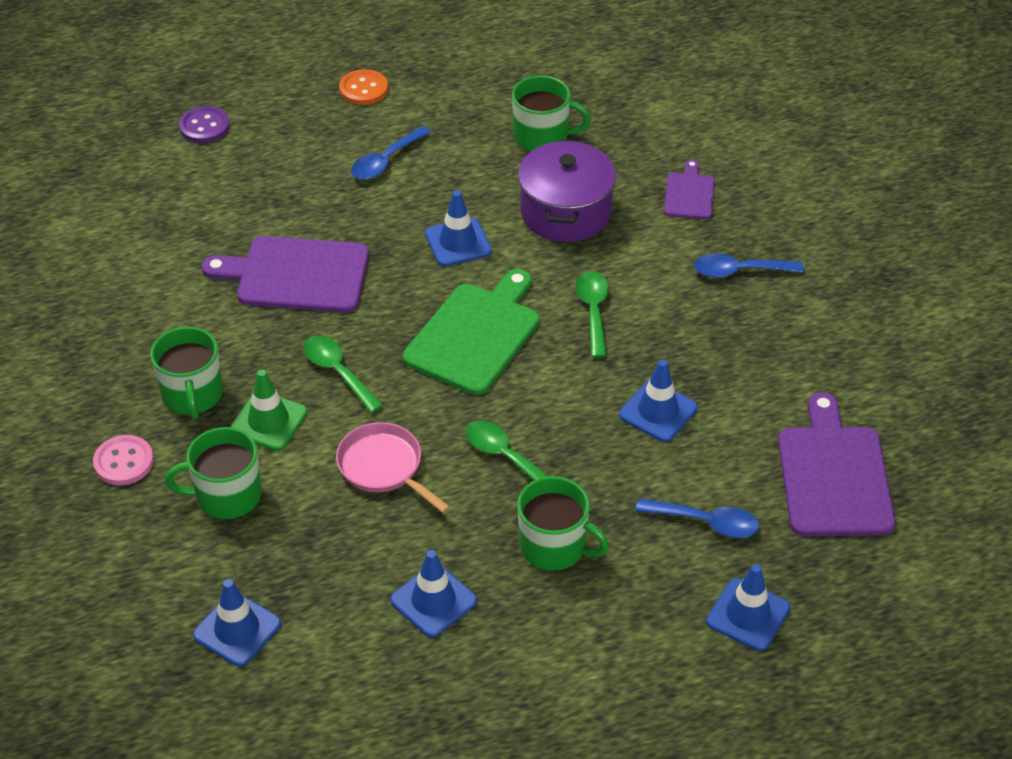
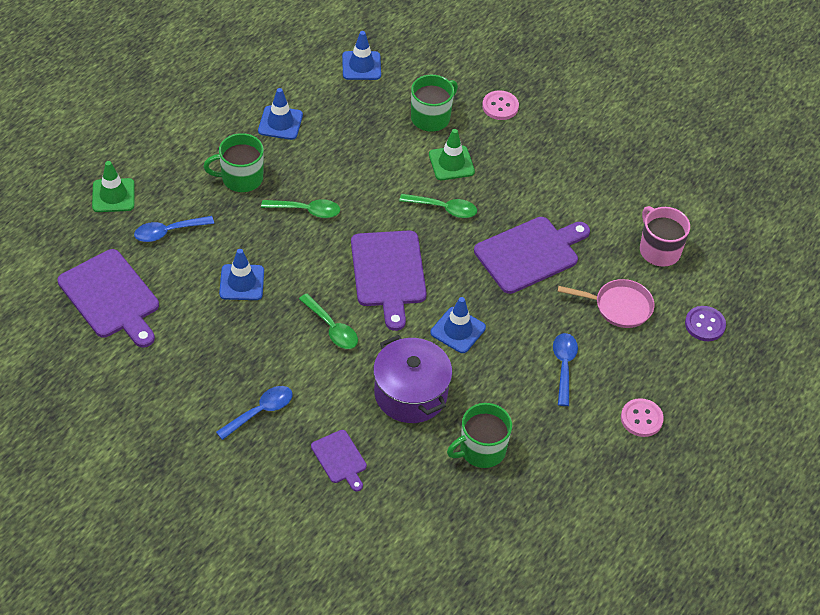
camera: 140 degrees right, 5 degrees up
(157, 209) = (659, 250): none -> pink mug
(192, 395) = (506, 155): green mug -> none
(363, 89) = (641, 418): orange button -> pink button
(384, 467) = (366, 171): pink pan -> pink pan (619, 307)
(475, 335) = (388, 273): green cutting board -> purple cutting board
(748, 615) = (113, 195): blue traffic cone -> green traffic cone

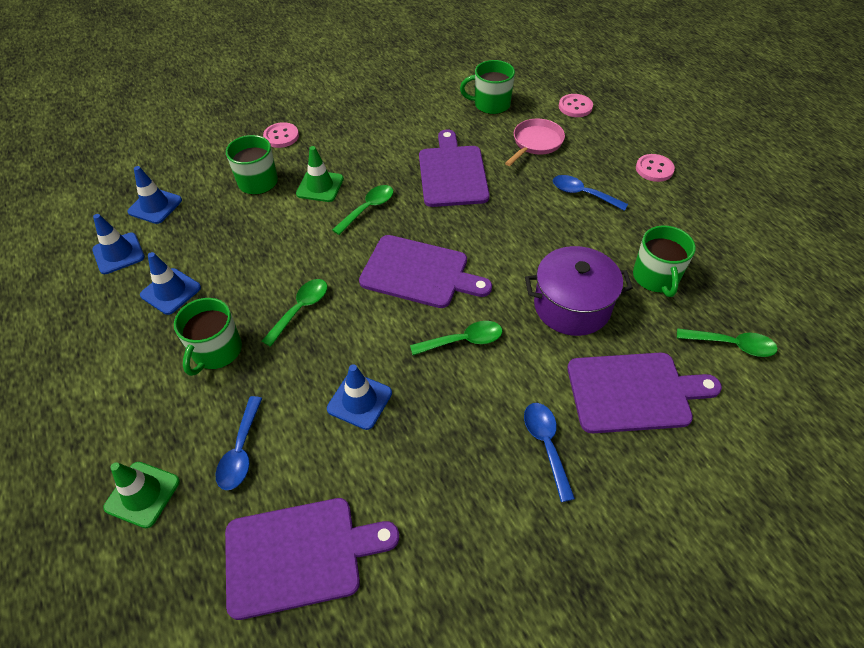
camera: 60 degrees left, 0 degrees up
(340, 459) = (634, 392): purple cutting board -> purple cutting board, size x1.88
(429, 522) = (732, 345): none -> green spoon
(458, 330) = (512, 247): blue traffic cone -> blue traffic cone (118, 253)
(659, 250) = (491, 104): pink mug -> green mug
(705, 325) = (575, 107): purple button -> pink button

